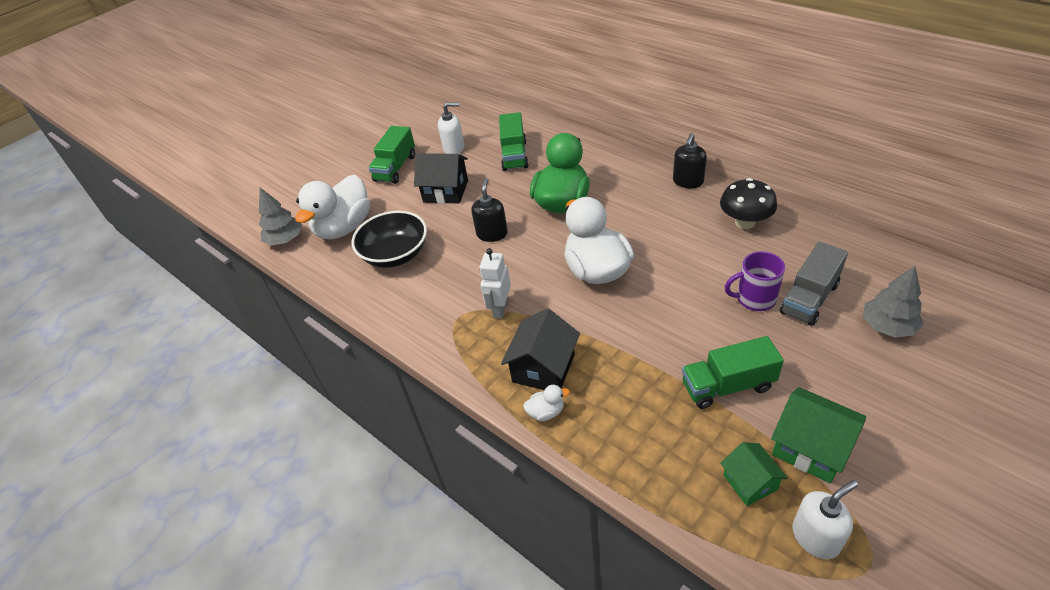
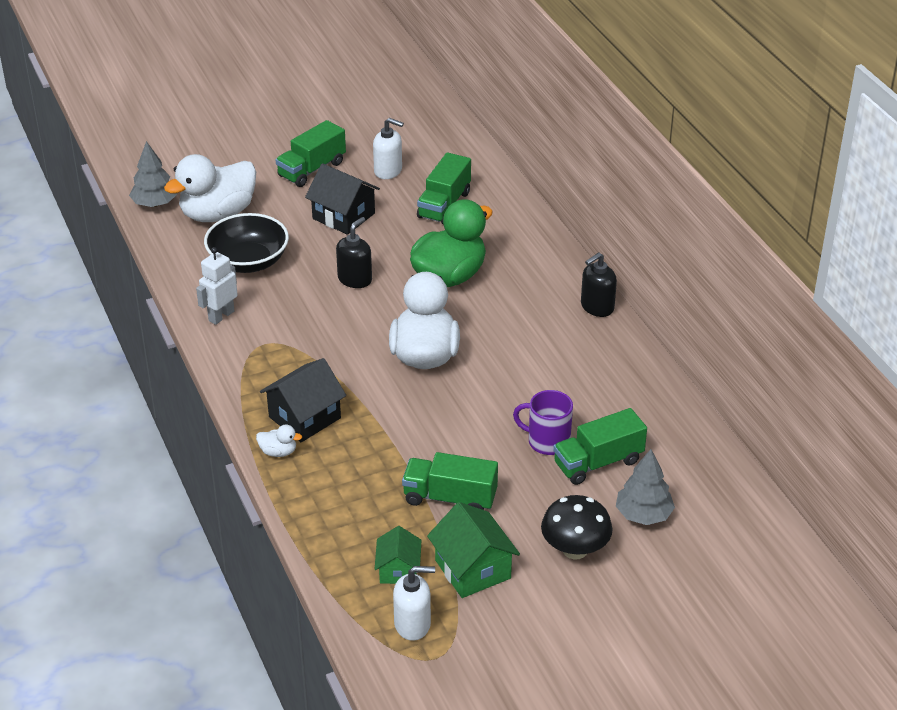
camera: 20 degrees right, 5 degrees down
(500, 309) = (307, 352): white robot -> white robot (221, 316)
(744, 222) = (611, 371): black mushroom -> black mushroom (575, 549)
(809, 298) = (598, 462): grey truck -> green truck

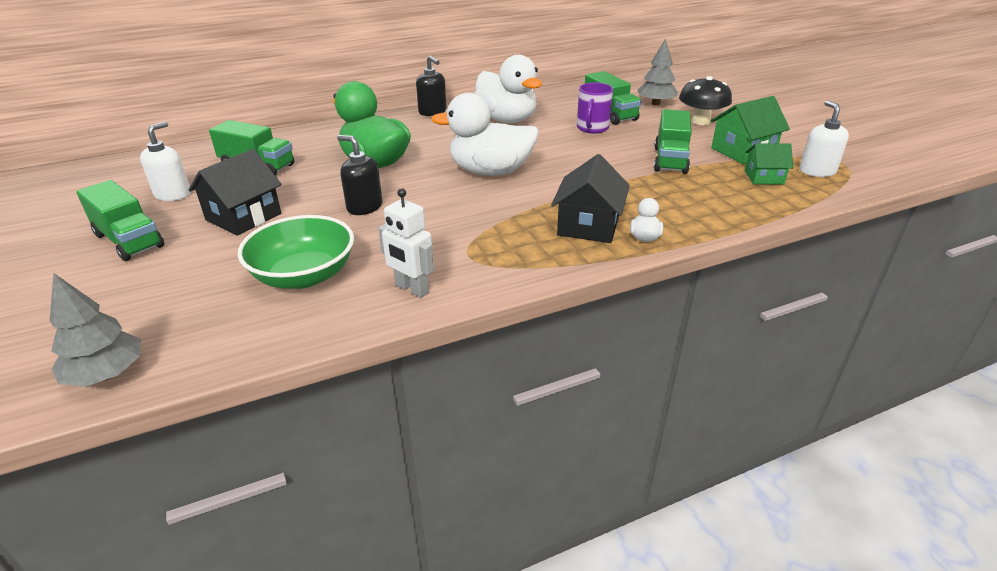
camera: 90 degrees left, 5 degrees down
(218, 214) = (180, 308): white duck -> white duck (506, 120)
(248, 261) = (304, 275): black bowl -> green bowl
(304, 417) = (588, 225): black house -> black house turned 60 degrees clockwise

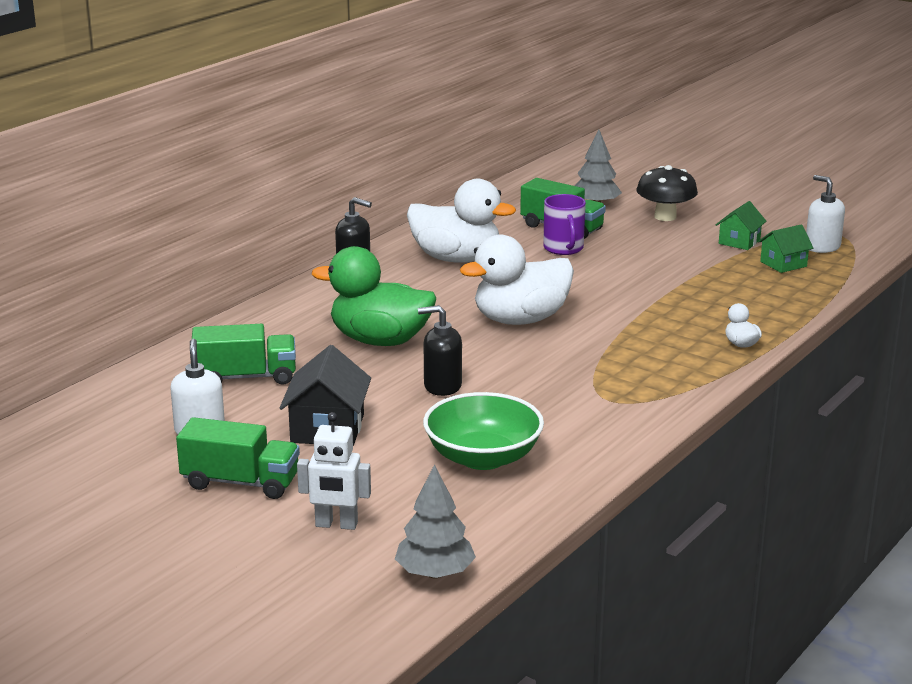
camera: 30 degrees left, 10 degrees down
(412, 289) = (598, 439): white robot -> white robot (336, 525)
(588, 225) = (681, 347): black house -> none
(670, 160) = (681, 266): green truck -> none
(743, 151) = (739, 242): green house -> green house, size x0.64

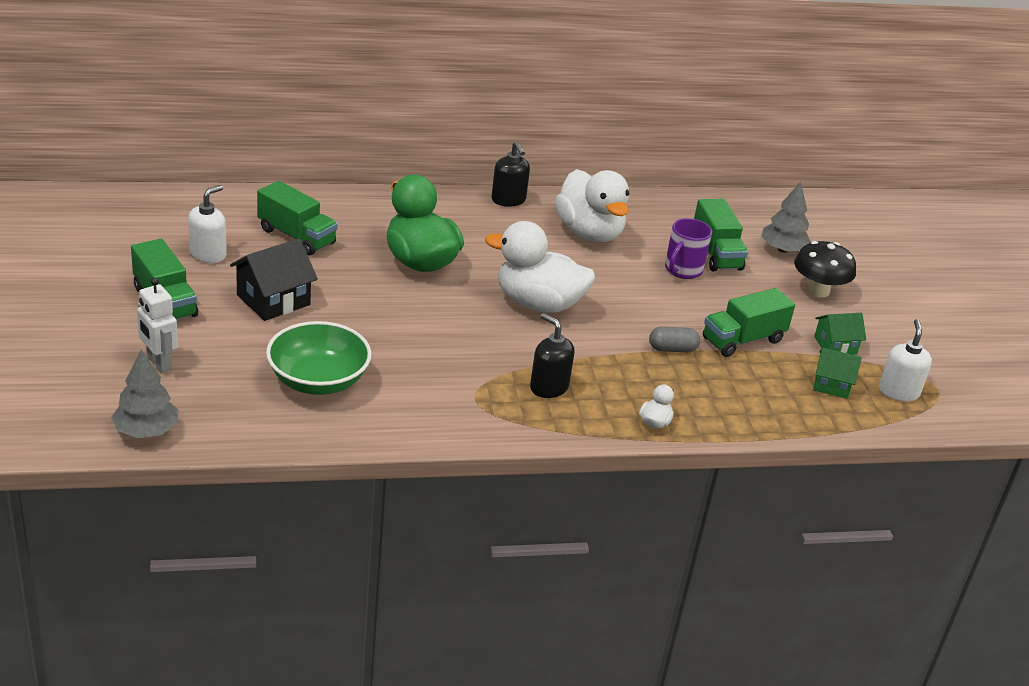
camera: 40 degrees right, 10 degrees up
(442, 386) = (393, 317): black soap dispenser -> black soap dispenser (548, 387)
(659, 297) = (672, 349): none -> grey capsule
(685, 268) = (743, 340): none -> green truck

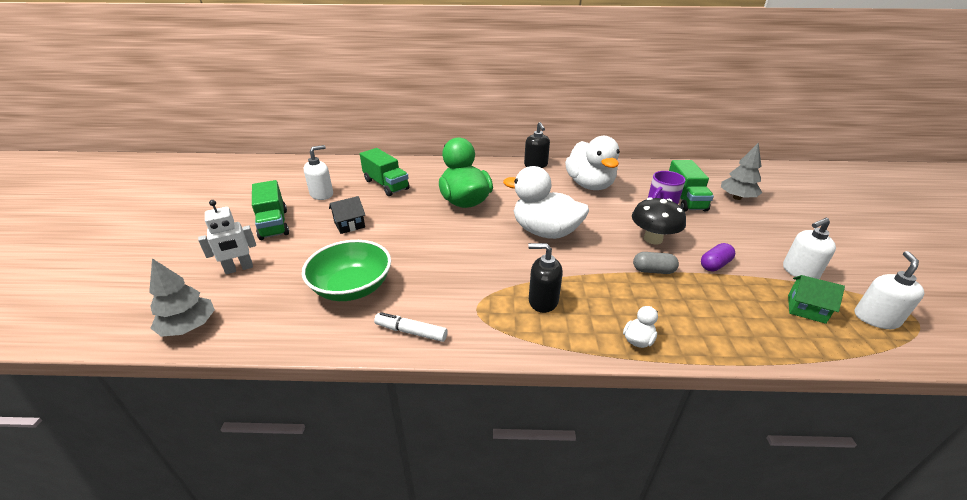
camera: 15 degrees right, 0 degrees up
(159, 363) = (239, 268): white robot -> white robot turned 90 degrees counterclockwise
(273, 300) = (349, 225): black house -> black house, size x0.64
(409, 424) = (411, 331): none -> white marker
(548, 387) = (543, 301): black soap dispenser -> black soap dispenser turned 45 degrees counterclockwise
(743, 340) = (714, 265): green truck -> purple capsule
(818, 290) = (772, 227): black mushroom -> black mushroom (653, 239)
(835, 345) = (799, 272): green house -> white soap dispenser

